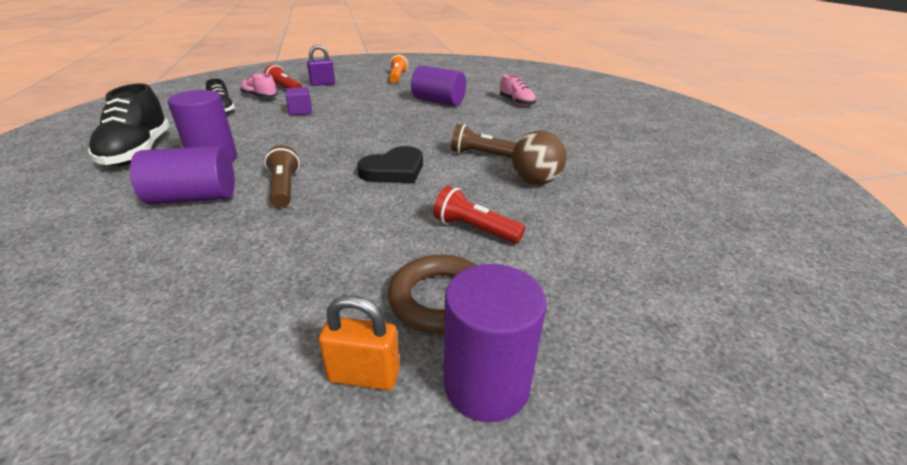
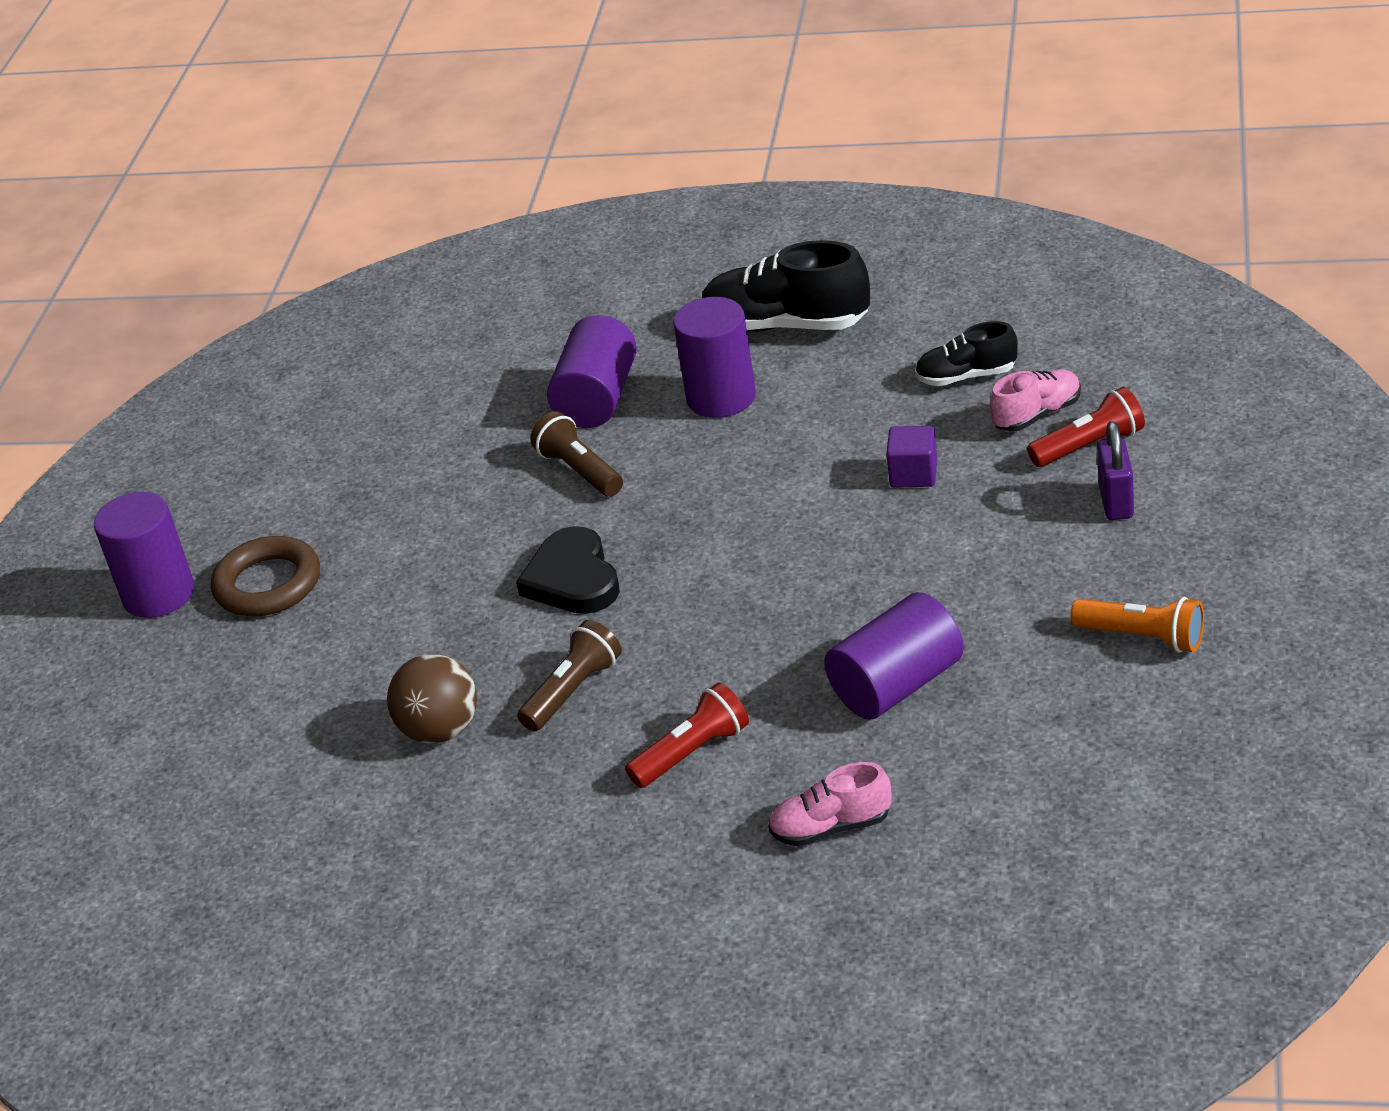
camera: 120 degrees right, 5 degrees up
(284, 188) = (580, 471): brown flashlight -> brown flashlight turned 135 degrees counterclockwise
(364, 376) = (219, 529): orange padlock -> none
(474, 229) = (364, 633): red flashlight -> red flashlight (693, 752)

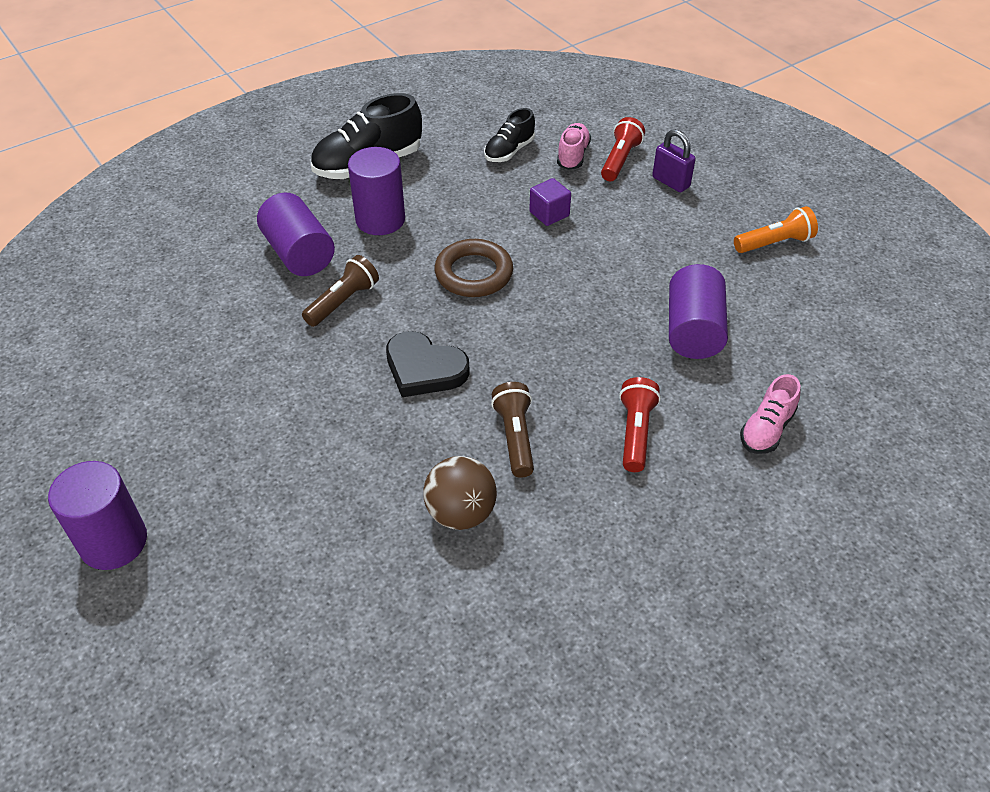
camera: 50 degrees left, 10 degrees up
(268, 584) = (201, 486): brown ring -> brown ring (474, 273)
(580, 471) = (343, 301): brown flashlight -> brown flashlight turned 120 degrees clockwise

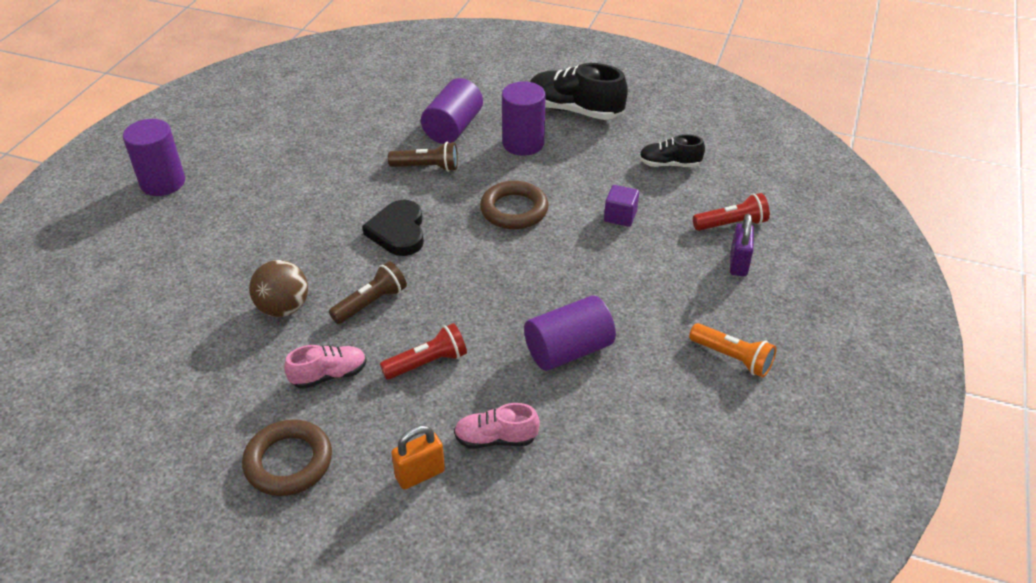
camera: 55 degrees right, 5 degrees down
(573, 155) = (705, 197): pink shoe -> pink shoe (329, 375)
(694, 600) = (288, 462): none -> brown ring
(776, 502) = (420, 474): none -> orange padlock

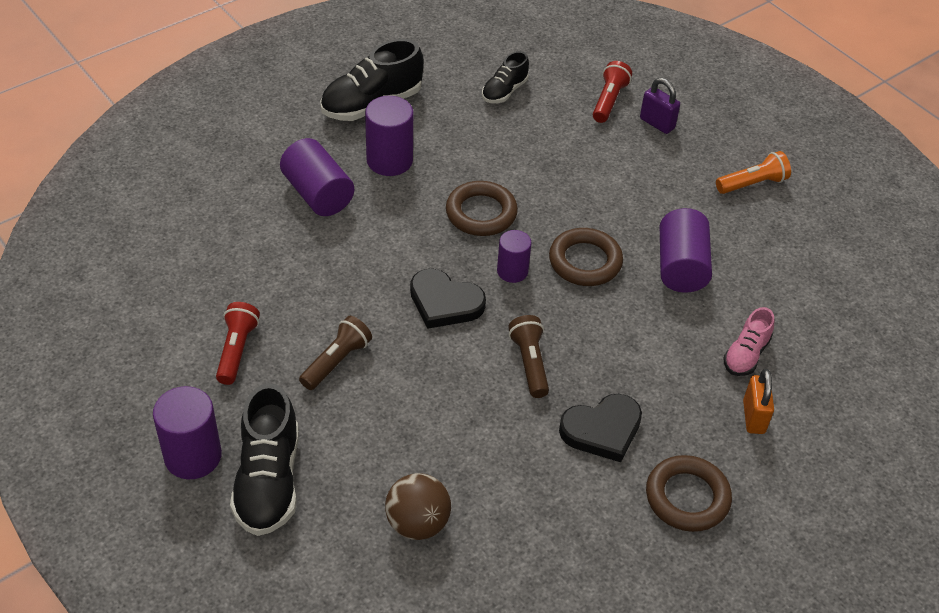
camera: 60 degrees left, 5 degrees up
(161, 223) = (268, 481): none -> black shoe
(283, 308) = (488, 428): brown ball -> brown ball (417, 523)
(329, 375) = (602, 430): pink shoe -> black heart
(427, 167) = (364, 240): brown flashlight -> brown flashlight (337, 361)
(427, 363) = (633, 358): red flashlight -> red flashlight (237, 350)
(465, 252) = (512, 271): none -> purple cylinder
(516, 288) = (585, 261): none -> brown ring
(620, 216) = (546, 155): purple cube -> none

